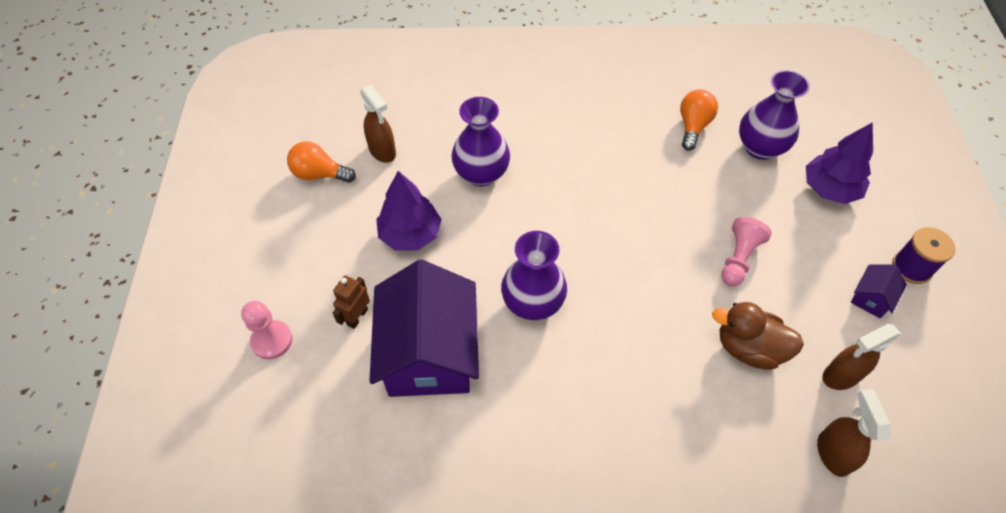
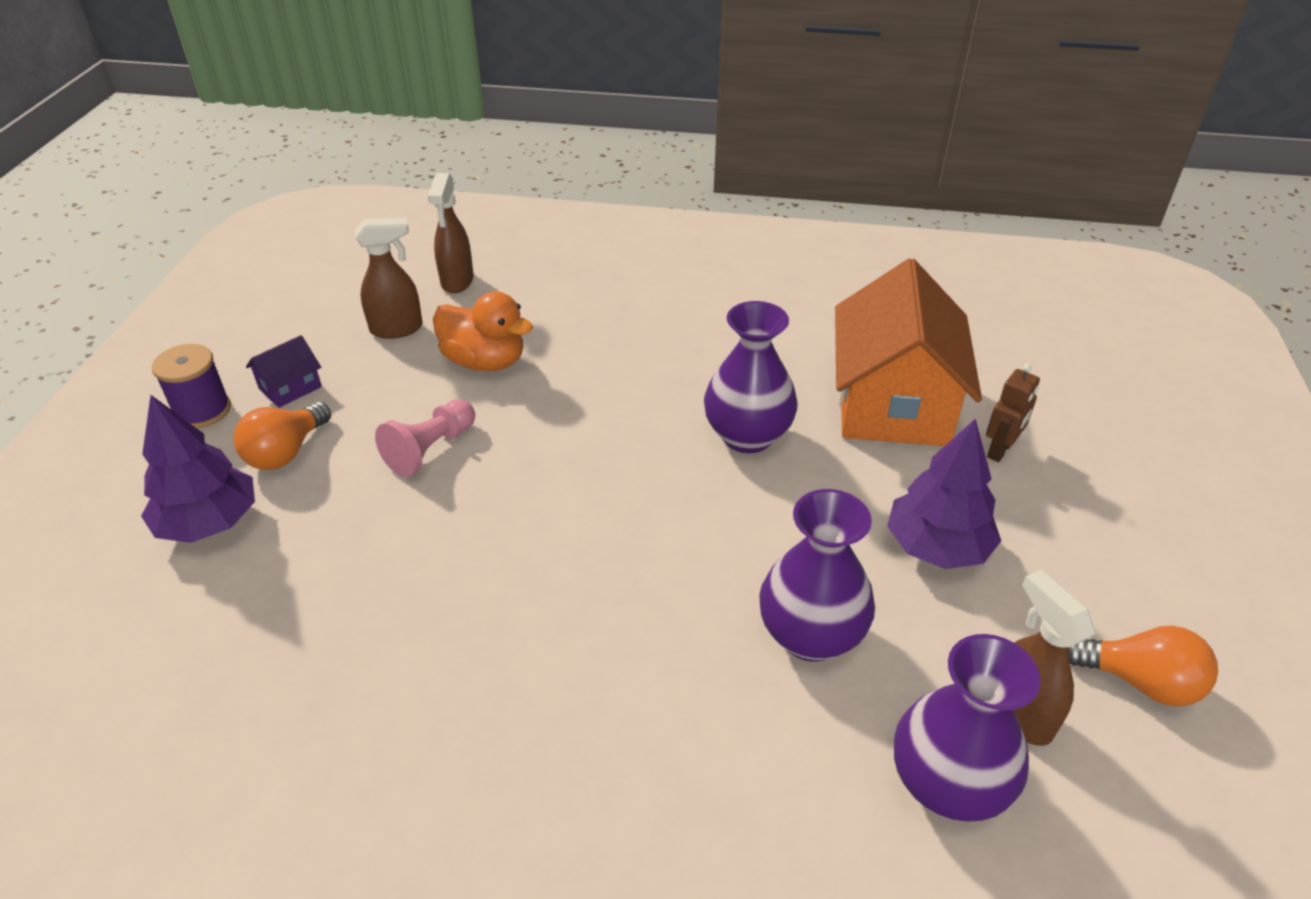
camera: 170 degrees left, 15 degrees down
(272, 340) = (1114, 439): pink pawn -> none
(429, 352) = (892, 403): purple house -> orange house
(693, 126) = (356, 675): orange light bulb -> orange light bulb (286, 452)
(749, 348) = (485, 361): brown duck -> orange duck
(760, 147) = (262, 610): purple vase -> purple vase (947, 785)

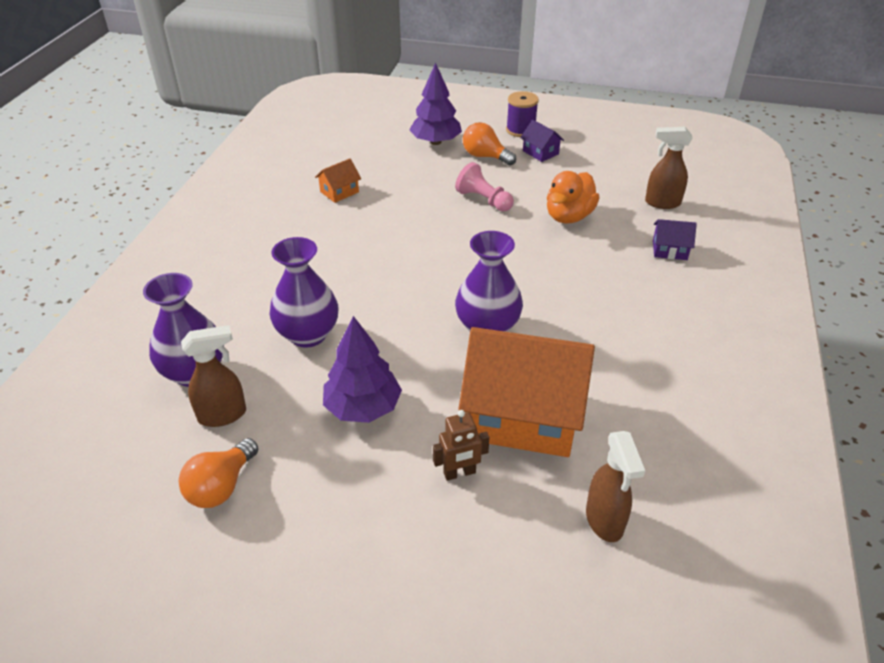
camera: 95 degrees right, 0 degrees up
(375, 658) = (339, 192): none -> orange house
(397, 329) = (601, 183): brown spray bottle -> brown spray bottle (604, 521)
(565, 283) = (669, 250): none -> purple house
(1000, 450) = (459, 473): brown robot -> brown robot turned 60 degrees counterclockwise

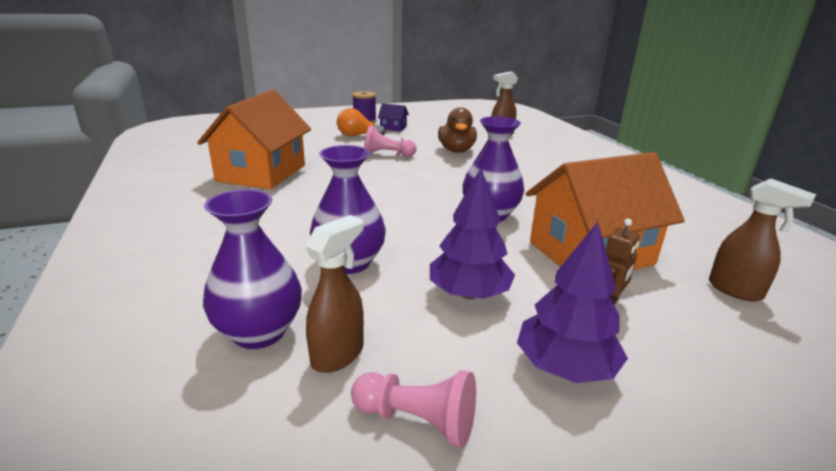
camera: 35 degrees left, 15 degrees down
(221, 486) = (417, 420): orange light bulb -> pink pawn
(339, 192) = (261, 173): orange house -> orange house, size x2.44
(435, 142) = (309, 135): purple tree -> purple tree (565, 367)
(569, 216) = (456, 150): orange duck -> brown duck
(669, 250) = (538, 152): purple house -> none

